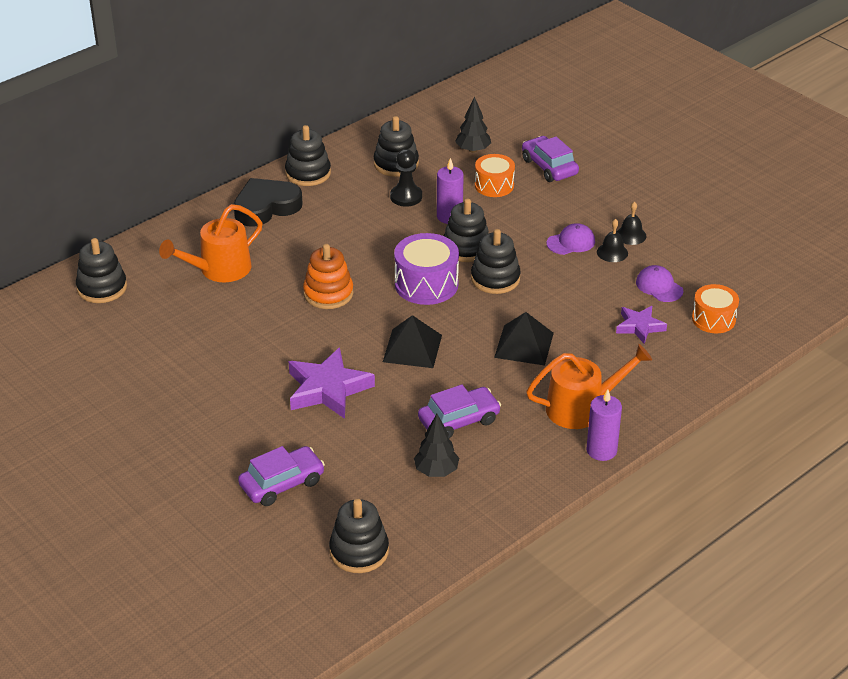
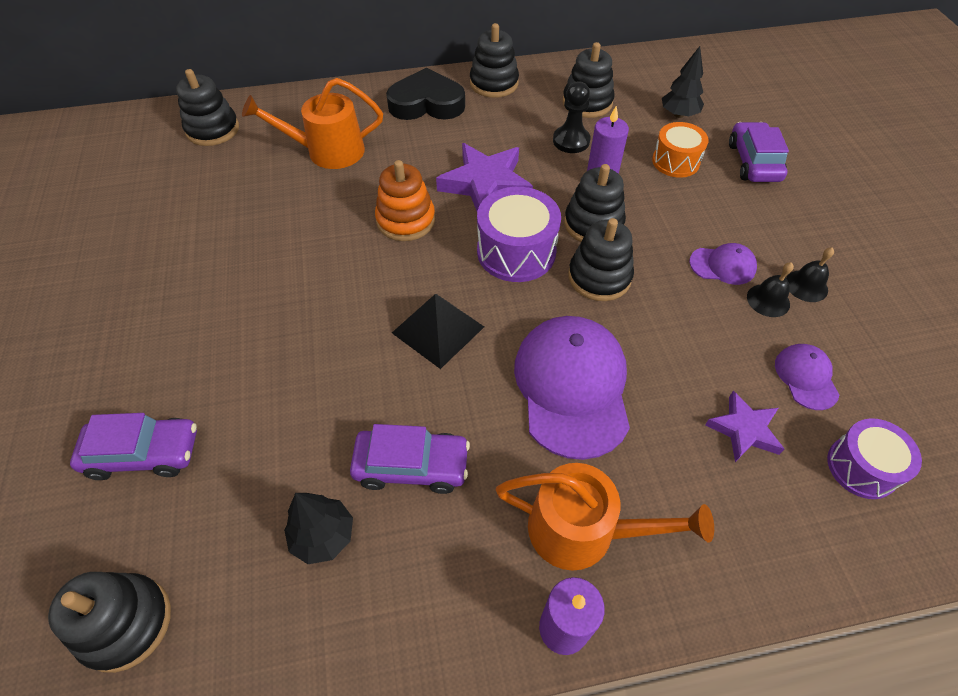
camera: 30 degrees right, 15 degrees up
(327, 389) = (305, 341): purple star -> purple star (485, 184)
(524, 345) = (572, 387): black pyramid -> purple cap
(713, 319) = (861, 467): orange drum -> purple drum

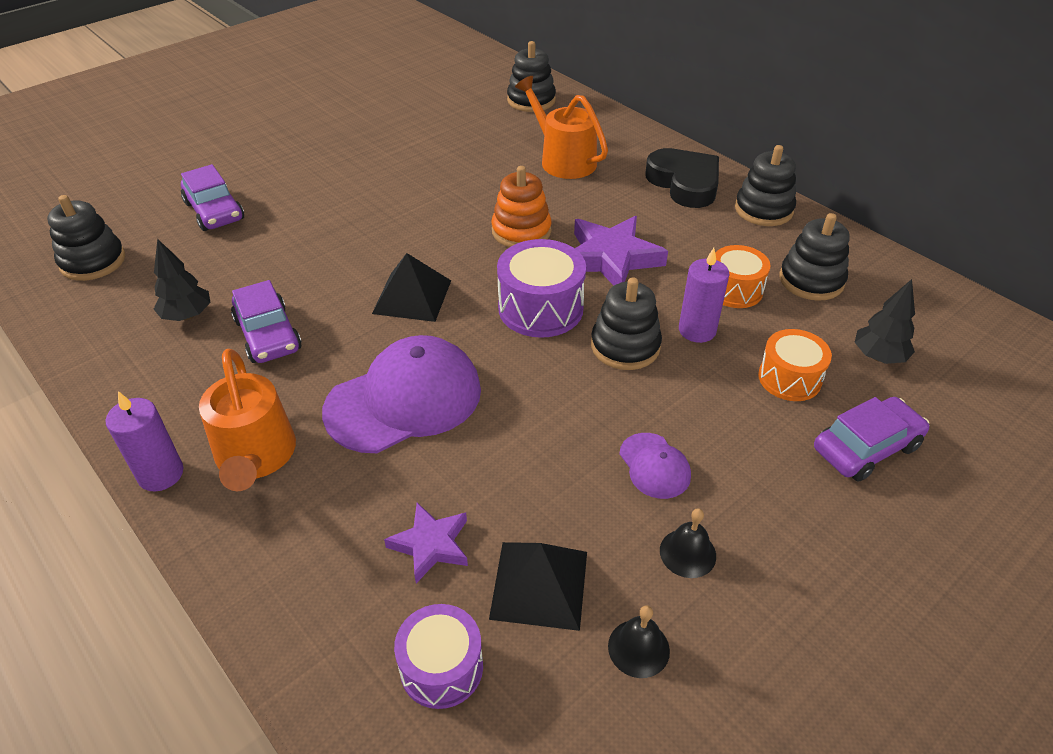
camera: 60 degrees right, 10 degrees down
(571, 141) = (734, 290): black pawn -> orange drum
(599, 277) = (554, 374): black stacking toy -> none
(768, 300) = (633, 521): black bell -> black bell (638, 648)
(806, 377) = (539, 584): purple cap -> black pyramid

